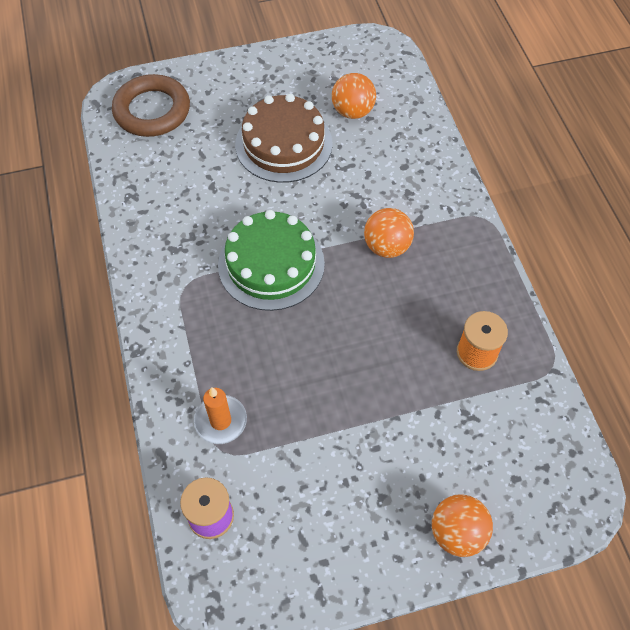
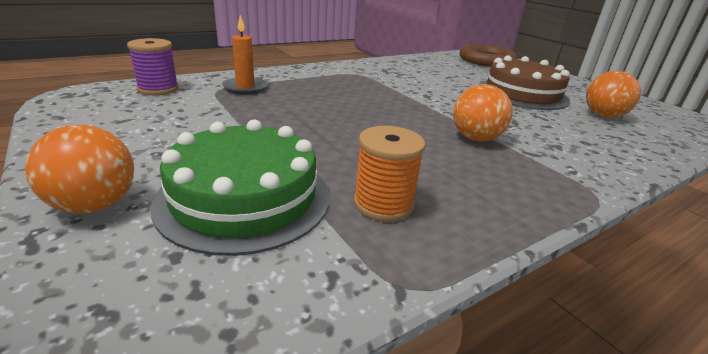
camera: 70 degrees right, 30 degrees down
(271, 264) = (402, 95): green cake -> green cake (244, 197)

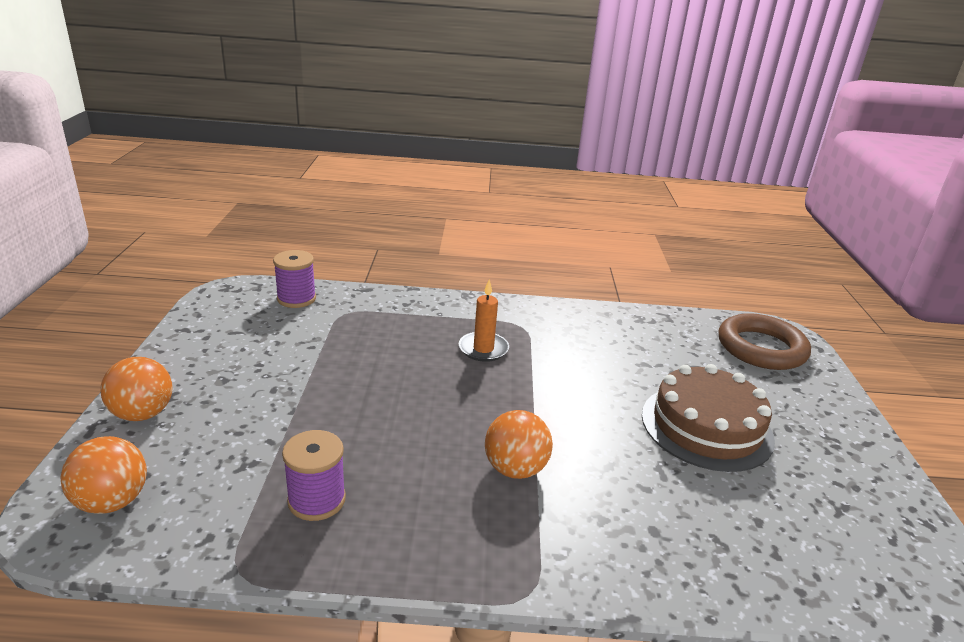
camera: 35 degrees right, 0 degrees up
(244, 197) = (230, 447): green cake -> none
(245, 88) = (372, 317): orange candle -> orange candle (483, 349)
(383, 204) = (316, 500): orange spool -> purple spool
(603, 116) = (771, 506): orange ball -> orange ball (112, 501)

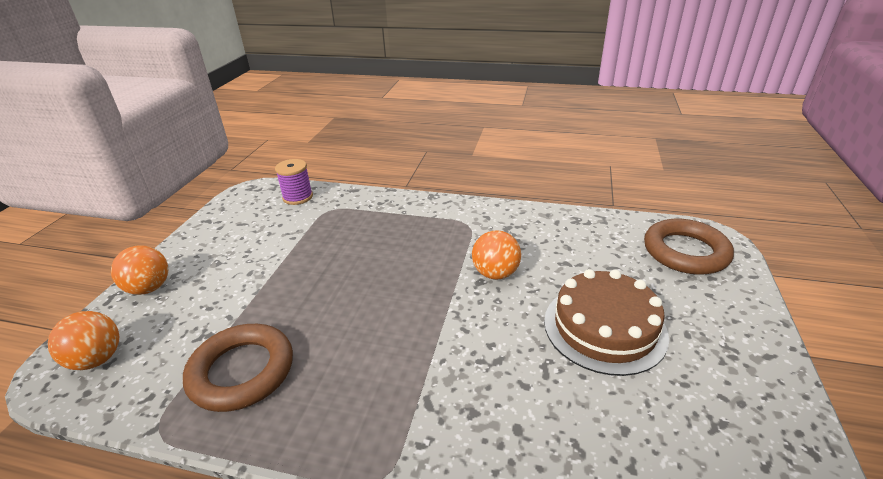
camera: 15 degrees right, 5 degrees up
(316, 500) = (242, 371): purple spool -> brown ring
(483, 349) = (427, 244): orange candle -> none
(515, 469) = (413, 356): orange ball -> orange ball (495, 273)

